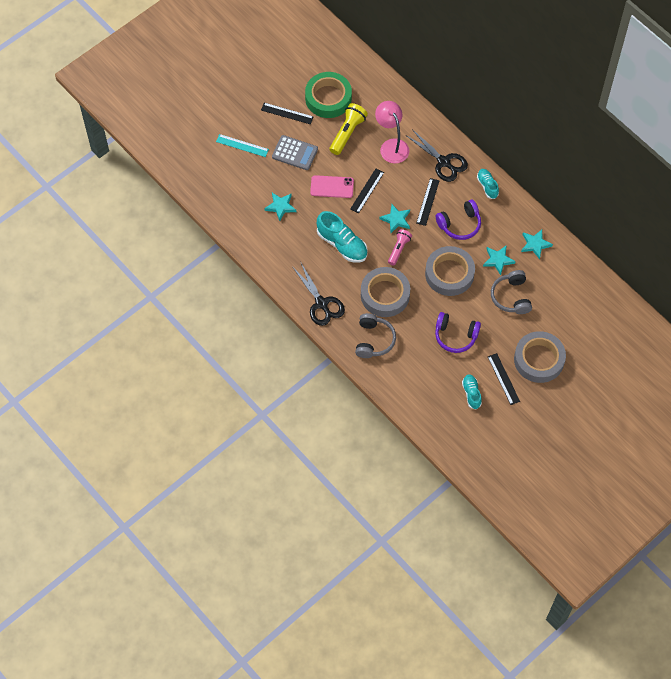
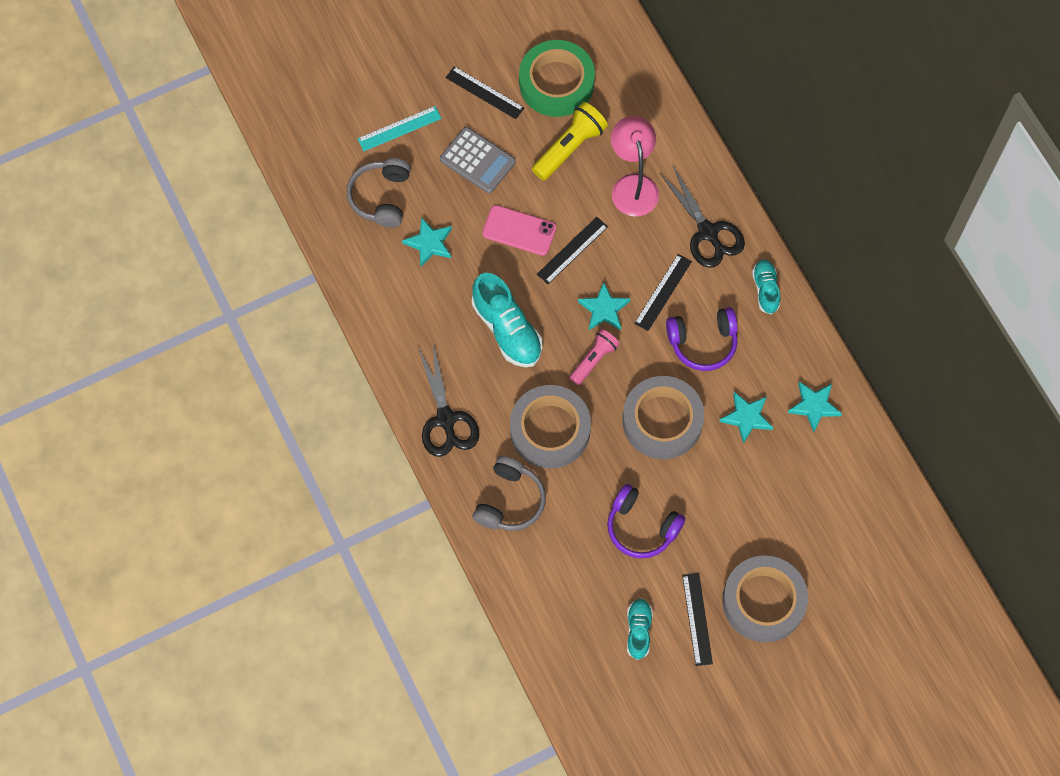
camera: 15 degrees right, 5 degrees up
(242, 145) = (399, 129): turquoise ruler -> turquoise ruler turned 60 degrees counterclockwise
(511, 297) = (750, 484): grey headphones -> grey headphones (381, 197)

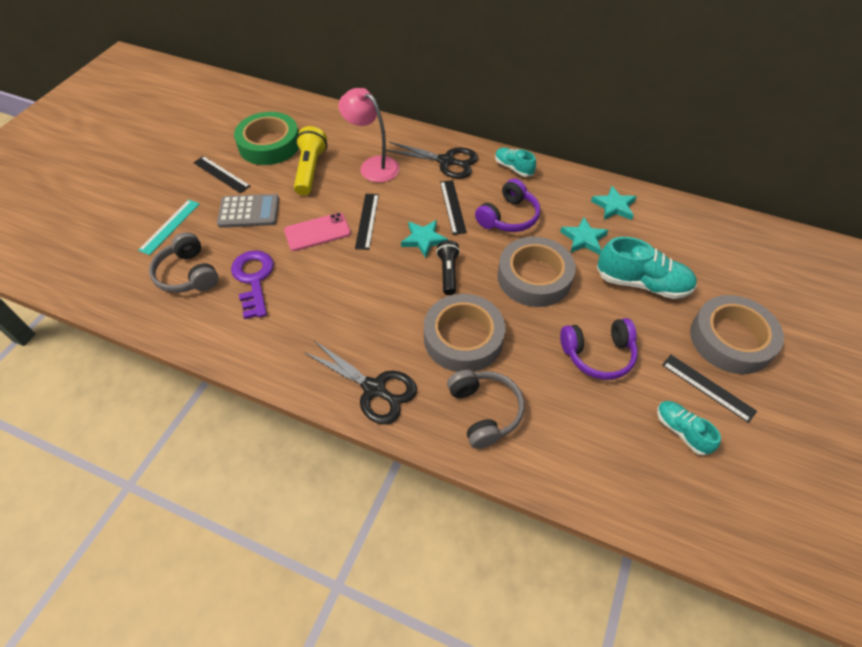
camera: 40 degrees left, 15 degrees down
(429, 243) = (253, 279): turquoise star -> purple key
(484, 93) = (221, 174): black ruler -> black ruler turned 45 degrees clockwise
(507, 329) = (365, 295): turquoise shoe -> turquoise shoe (642, 283)
(594, 359) = (448, 272): pink flashlight -> black flashlight

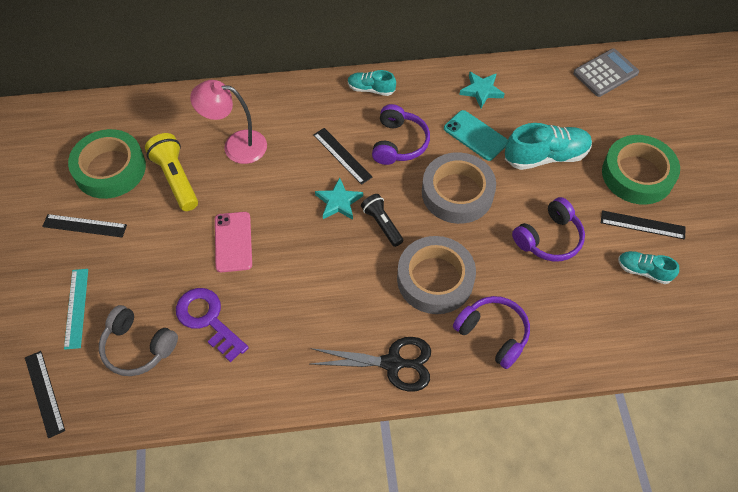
camera: 30 degrees left, 5 degrees up
(249, 211) = (147, 253): grey calculator -> grey calculator (605, 73)
(317, 232) = (233, 242): pink phone -> pink phone turned 45 degrees counterclockwise
(367, 221) = (272, 207): black ruler -> black ruler (44, 393)
(446, 161) = (304, 109): black scissors -> none
(484, 411) = (493, 334): grey headphones -> purple headphones
(583, 239) = (475, 135): turquoise star -> turquoise phone
(731, 339) = (637, 174): grey tape -> green tape

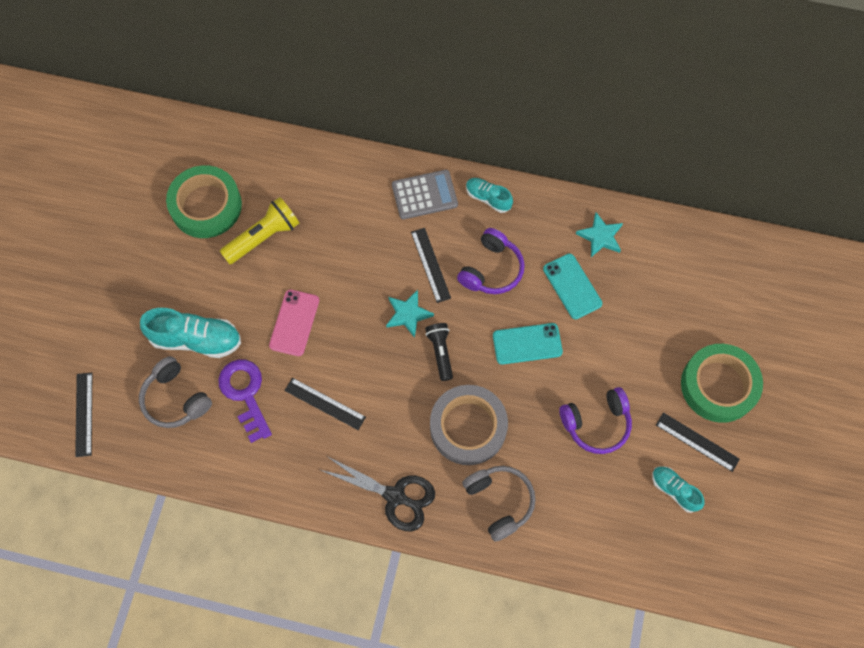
camera: 20 degrees right, 10 degrees up
(76, 308) = (134, 341): turquoise ruler -> none
(84, 226) = (165, 259): black ruler -> black ruler (325, 404)
(176, 178) = (264, 237): yellow flashlight -> yellow flashlight turned 60 degrees clockwise
(236, 145) = (332, 219): pink lamp -> none
(457, 193) = (527, 344): grey tape -> turquoise phone
(493, 334) = (499, 501): purple headphones -> grey headphones
(546, 156) = (633, 333): turquoise shoe -> turquoise shoe (196, 339)
(605, 73) = (741, 258): grey calculator -> grey calculator (424, 195)

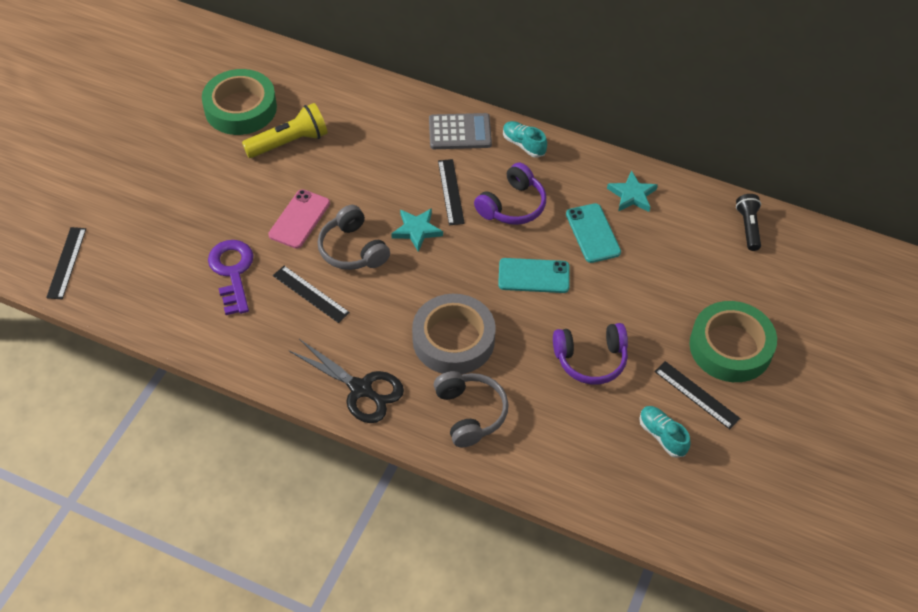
camera: 10 degrees right, 15 degrees down
(175, 399) = (161, 265): grey headphones -> grey headphones (352, 249)
(196, 339) = (197, 217): turquoise shoe -> none
(440, 352) = (441, 268): black flashlight -> black flashlight (748, 227)

